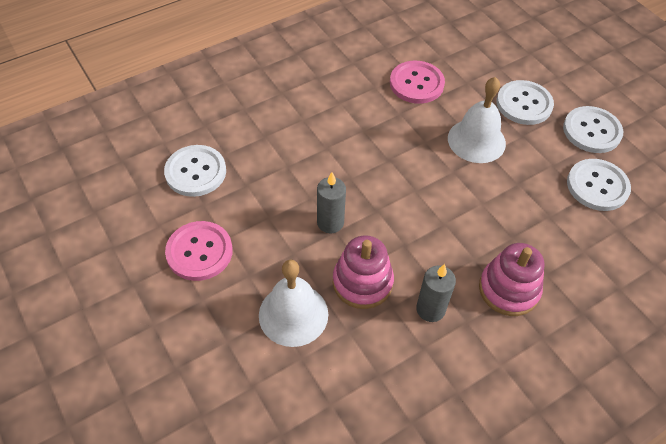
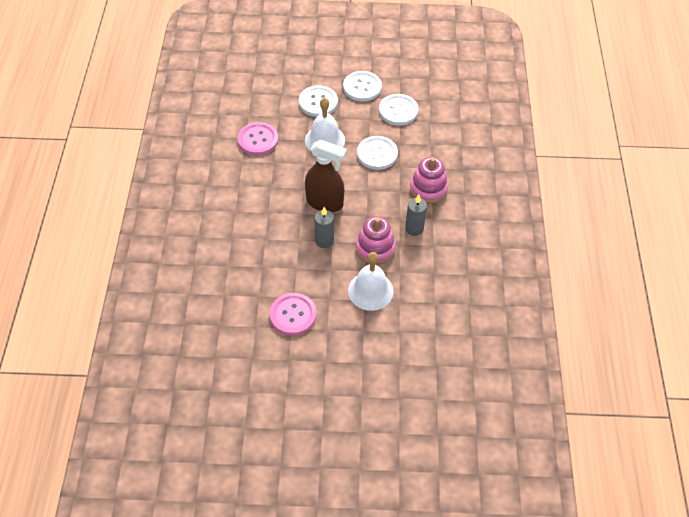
camera: 55 degrees left, 0 degrees up
(195, 172) = (229, 288): white button -> white button (377, 154)
(386, 191) = (325, 202): none -> brown spray bottle

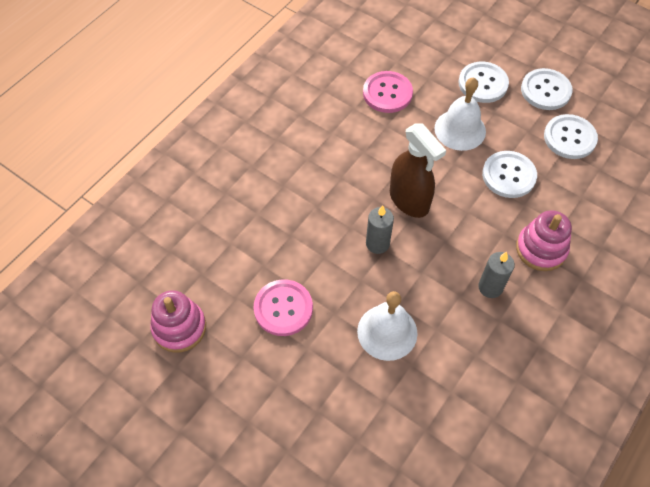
camera: 35 degrees right, 5 degrees up
(375, 248) = (428, 285): pink stacking toy -> pink stacking toy (179, 327)

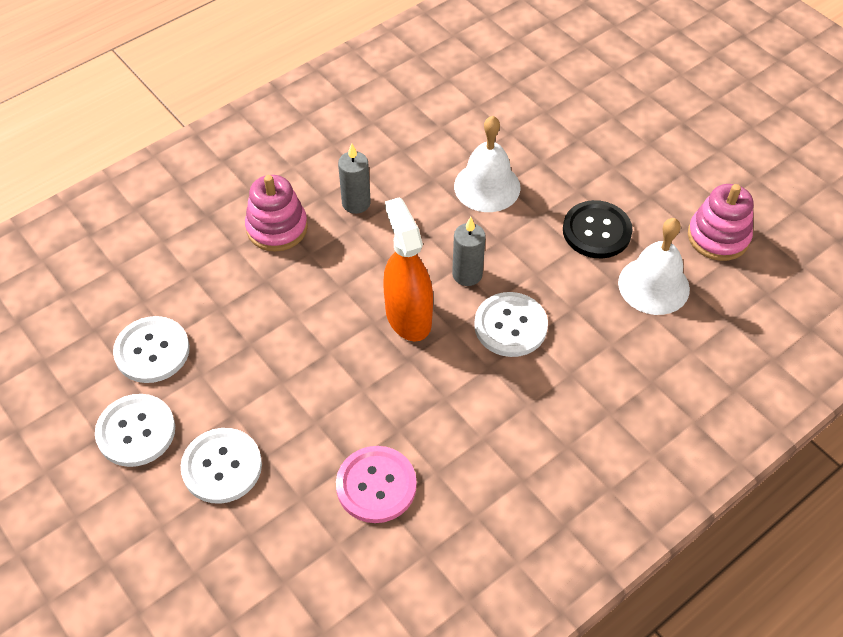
camera: 165 degrees left, 5 degrees down
(283, 308) = (596, 231): pink button -> black button
(409, 200) = (408, 317): brown spray bottle -> orange spray bottle
(460, 129) = (295, 398): white bell -> white bell (653, 285)
(508, 175) = (264, 319): white button -> white button (510, 326)

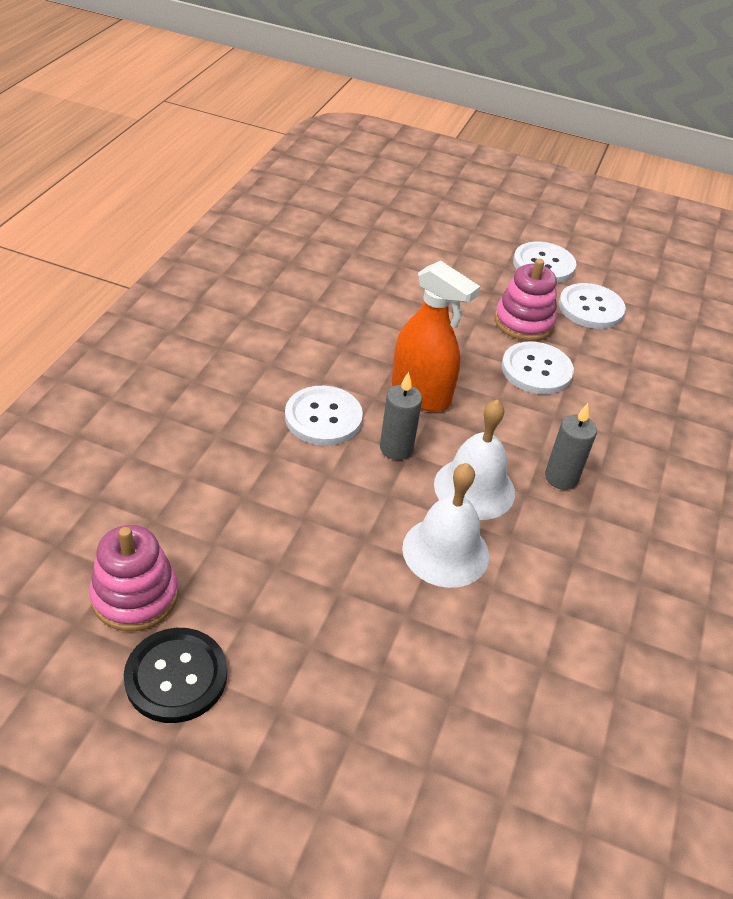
camera: 145 degrees right, 10 degrees down
(222, 467) = (467, 264): white button -> white button (536, 370)
(277, 228) = (606, 426): pink stacking toy -> pink stacking toy (523, 322)
(376, 485) = (352, 284): pink button -> none
(596, 231) = (288, 545): black button -> black button (176, 676)
(653, 285) = (195, 506): white bell -> white bell (474, 488)

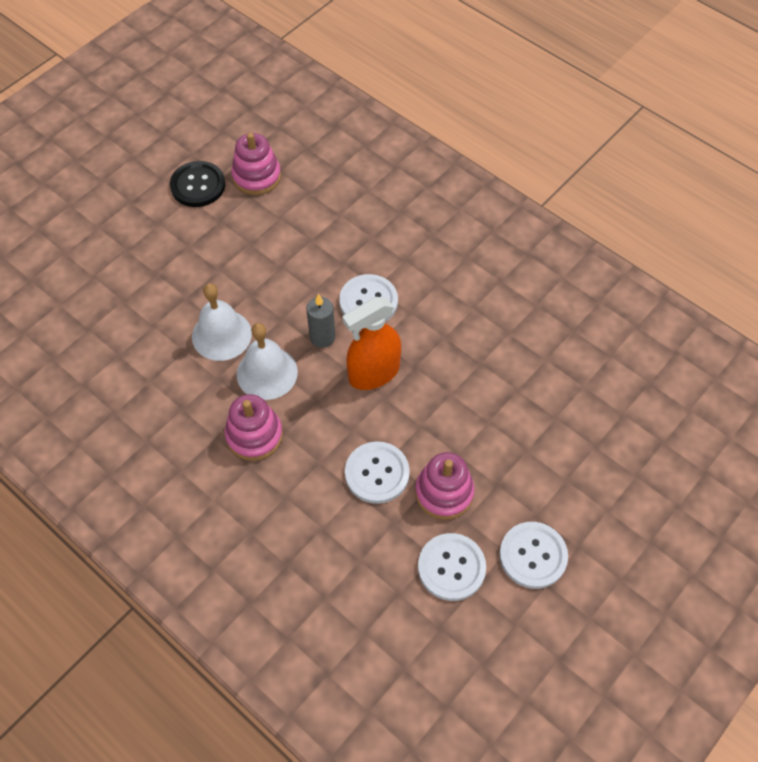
camera: 115 degrees right, 15 degrees up
(561, 478) = (254, 435): grey candle -> pink stacking toy

